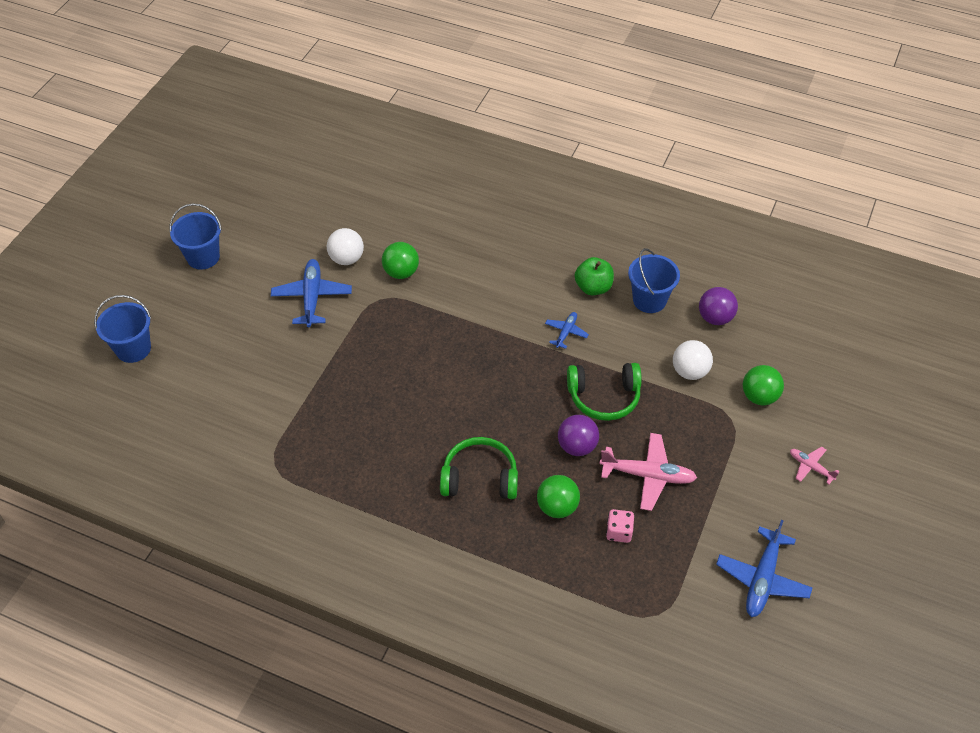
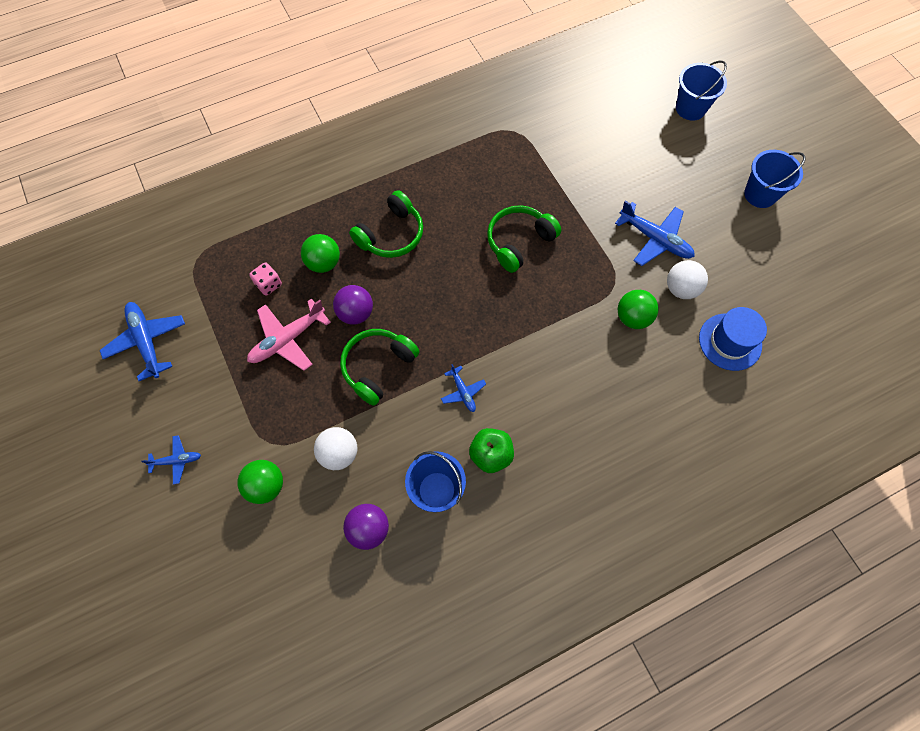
camera: 130 degrees right, 15 degrees up
(368, 211) = (730, 342): none -> blue hat
(399, 382) = (519, 242): none -> green headphones
(810, 467) = (177, 461): pink plane -> blue plane

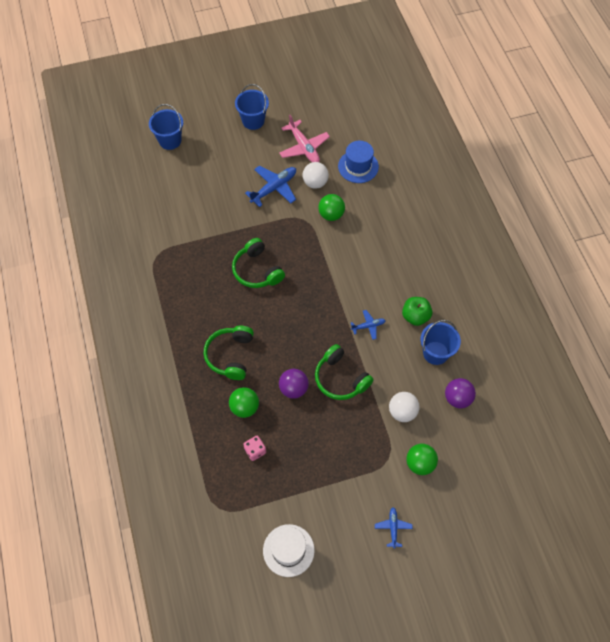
camera: 80 degrees left, 5 degrees down
(147, 341) = (288, 550): blue plane -> white hat
(287, 339) = (306, 440): pink plane -> pink plane (304, 147)
(391, 235) = (230, 355): green headphones -> green headphones turned 135 degrees counterclockwise

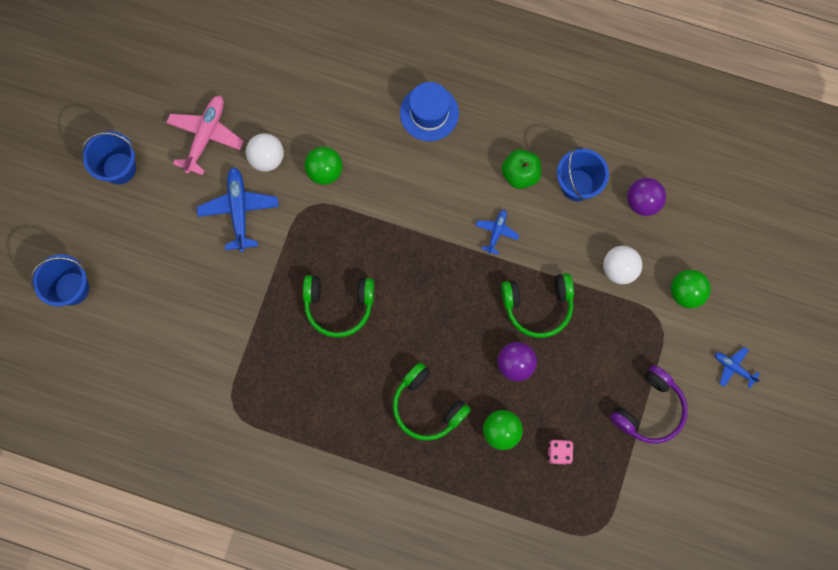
camera: 55 degrees left, 15 degrees up
(288, 550) = (688, 489): white hat -> none
(304, 147) = (206, 136): pink plane -> pink plane turned 75 degrees counterclockwise
(324, 490) = (649, 409): none -> purple headphones
(358, 166) = (280, 93): blue hat -> blue hat (429, 113)

